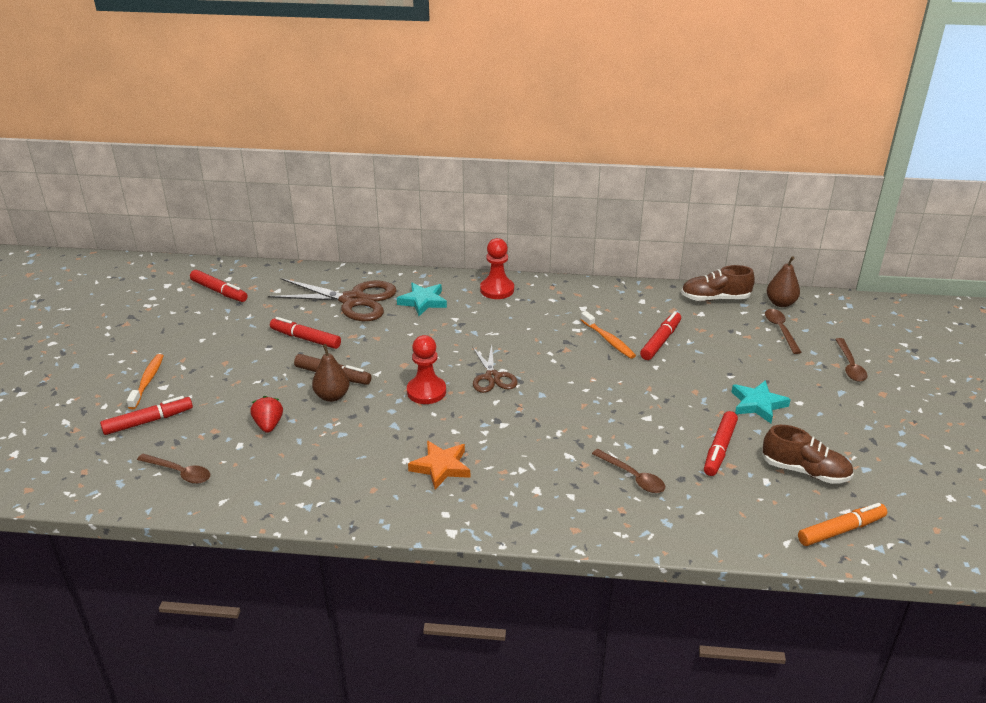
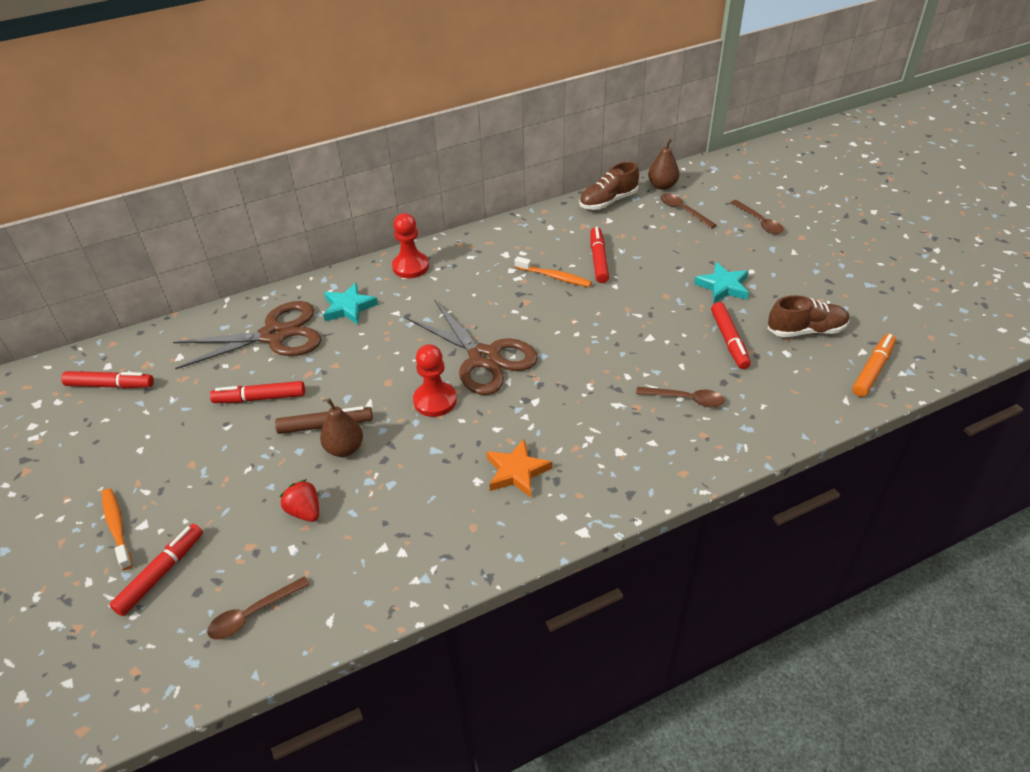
camera: 30 degrees left, 10 degrees up
(179, 473) = (253, 614): brown spoon -> brown spoon turned 150 degrees clockwise
(492, 377) = (484, 358): brown scissors -> brown scissors, size x1.76

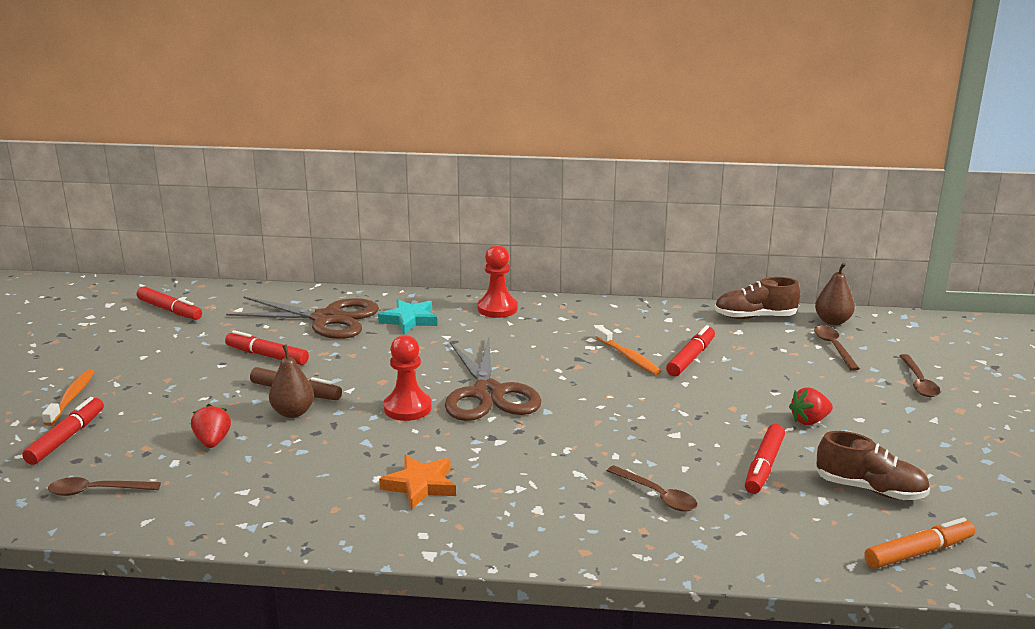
camera: 30 degrees right, 20 degrees down
(161, 573) = (66, 438): red marker -> red marker turned 45 degrees counterclockwise
(723, 286) = (809, 421): turquoise star -> red strawberry

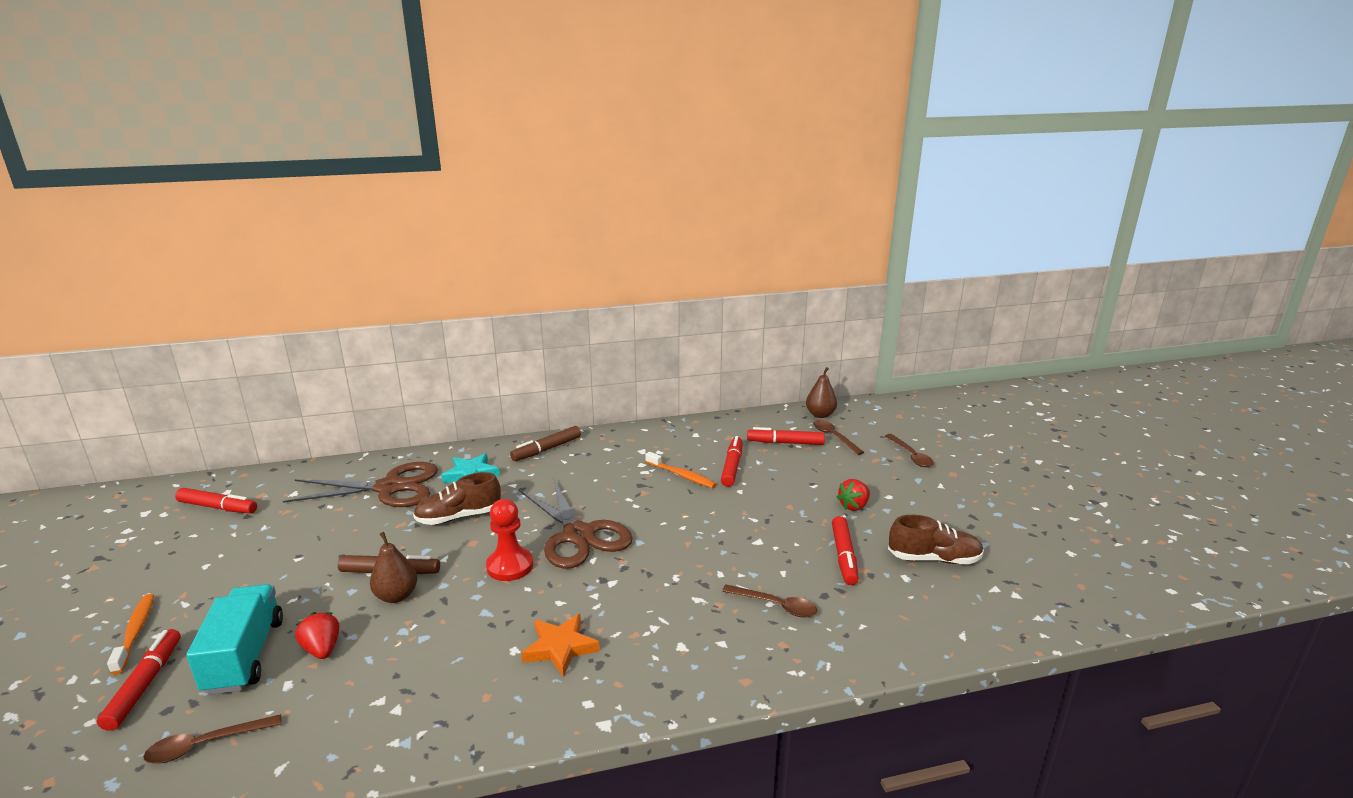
camera: 20 degrees left, 0 degrees up
(149, 433) = (245, 656): none -> turquoise truck
(267, 356) = (343, 538): red marker -> red marker (785, 443)
(497, 308) = (546, 449): red pawn -> brown marker
(755, 317) = (761, 421): brown shoe -> brown shoe (459, 517)
(918, 552) = (1002, 609): orange marker -> none

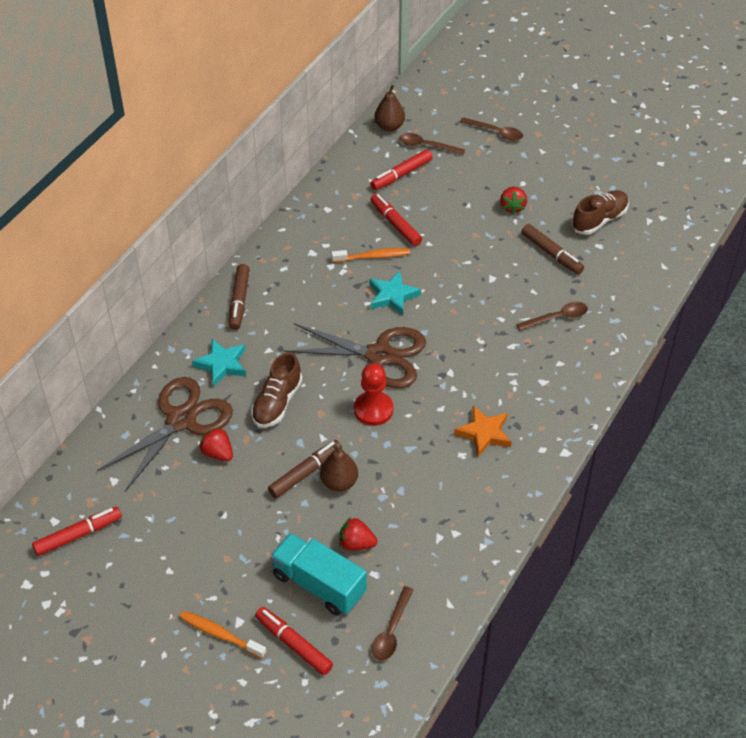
camera: 45 degrees left, 25 degrees up
(369, 520) = (218, 453): none -> red strawberry
(655, 505) = (393, 296): none -> turquoise star
(844, 556) = (551, 254): red marker -> brown marker

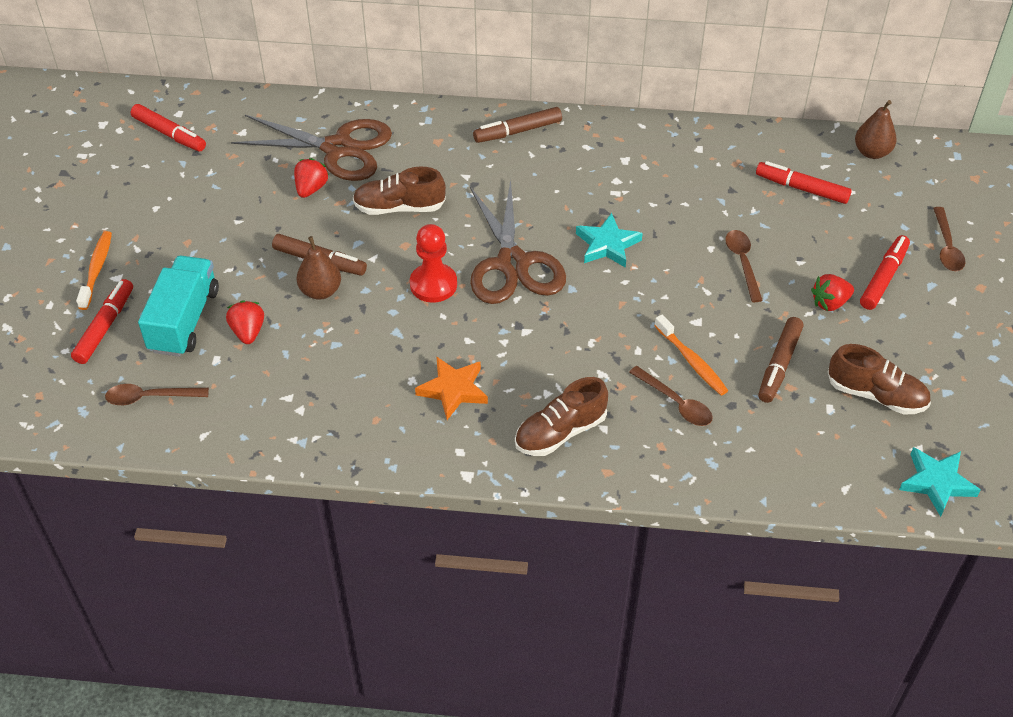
camera: 65 degrees right, 0 degrees up
(222, 364) = (425, 150): turquoise star -> turquoise star (936, 483)
(373, 256) = (655, 209): orange toothbrush -> orange toothbrush (692, 361)
(395, 224) = (719, 210): red marker -> red marker (883, 278)
(426, 146) = (867, 194): brown spoon -> brown spoon (742, 263)
(552, 387) = (560, 432): none -> brown shoe

